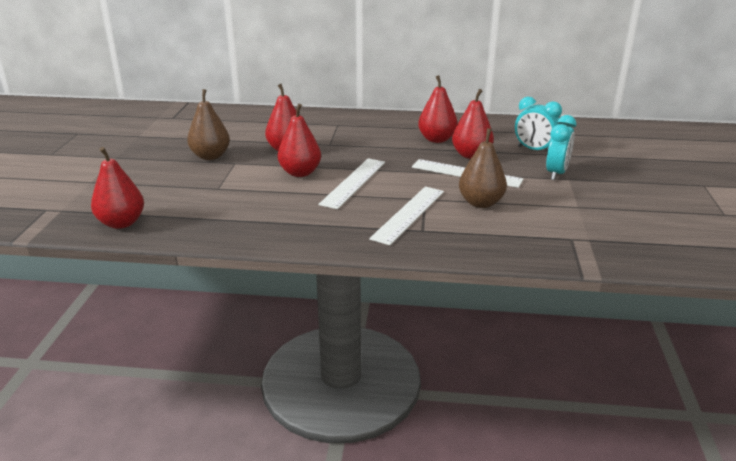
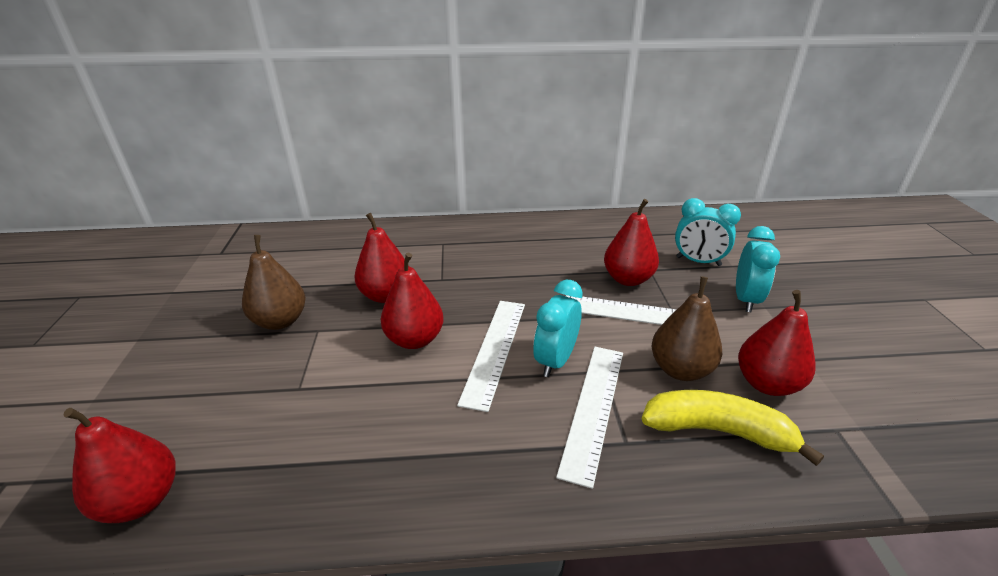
camera: 10 degrees left, 5 degrees up
(394, 191) = (555, 360): none -> turquoise clock
(437, 139) = (574, 256): red pear -> red pear (767, 383)
(487, 231) = (718, 431): none -> yellow banana

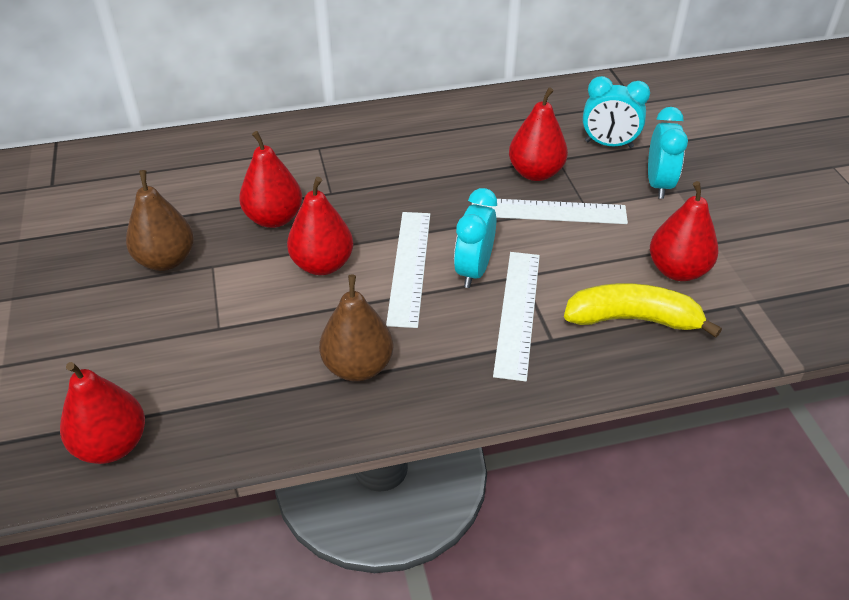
camera: 10 degrees left, 10 degrees up
(680, 369) = (596, 266): brown pear -> brown pear (358, 367)

